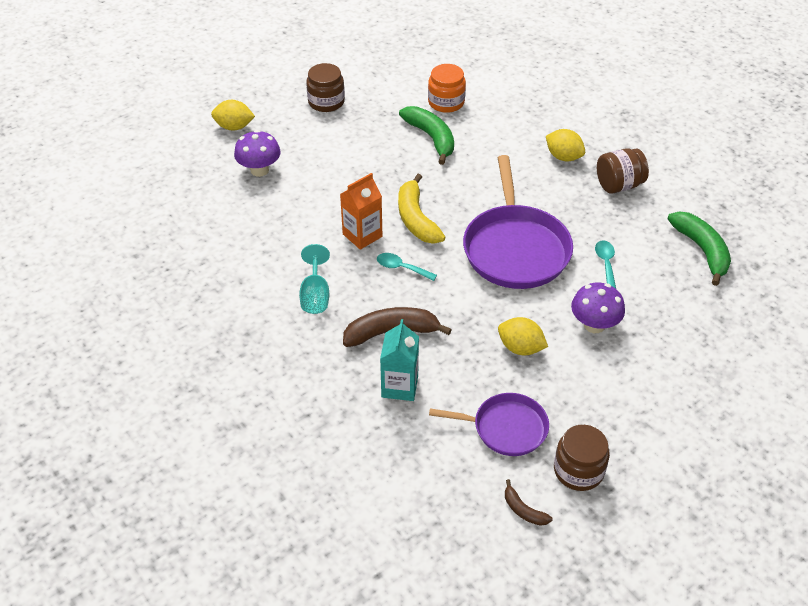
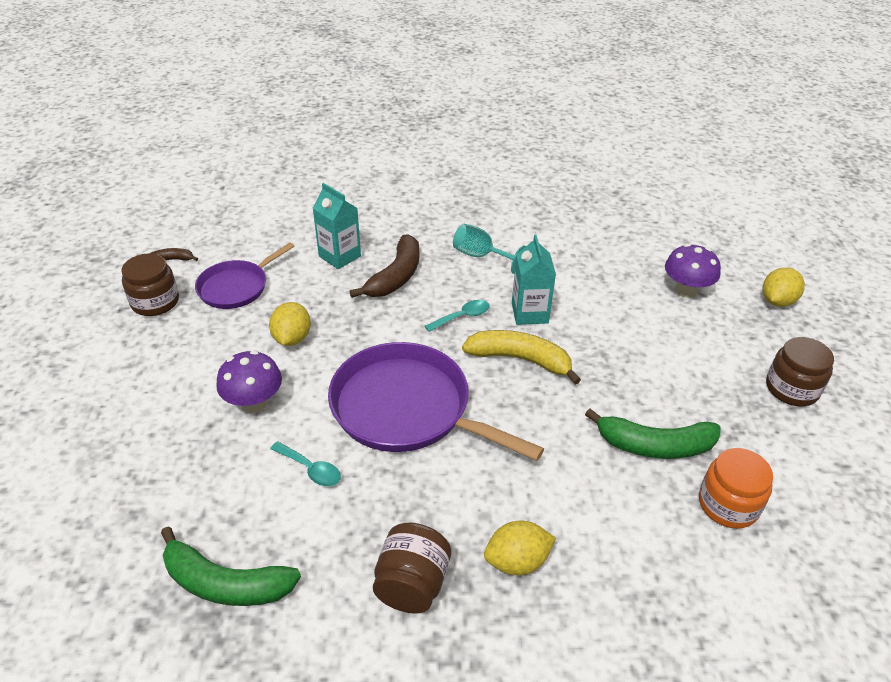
camera: 125 degrees right, 5 degrees down
(362, 235) = (530, 313): orange carton -> turquoise carton
(520, 348) = (292, 338): yellow lemon -> yellow lemon turned 60 degrees counterclockwise

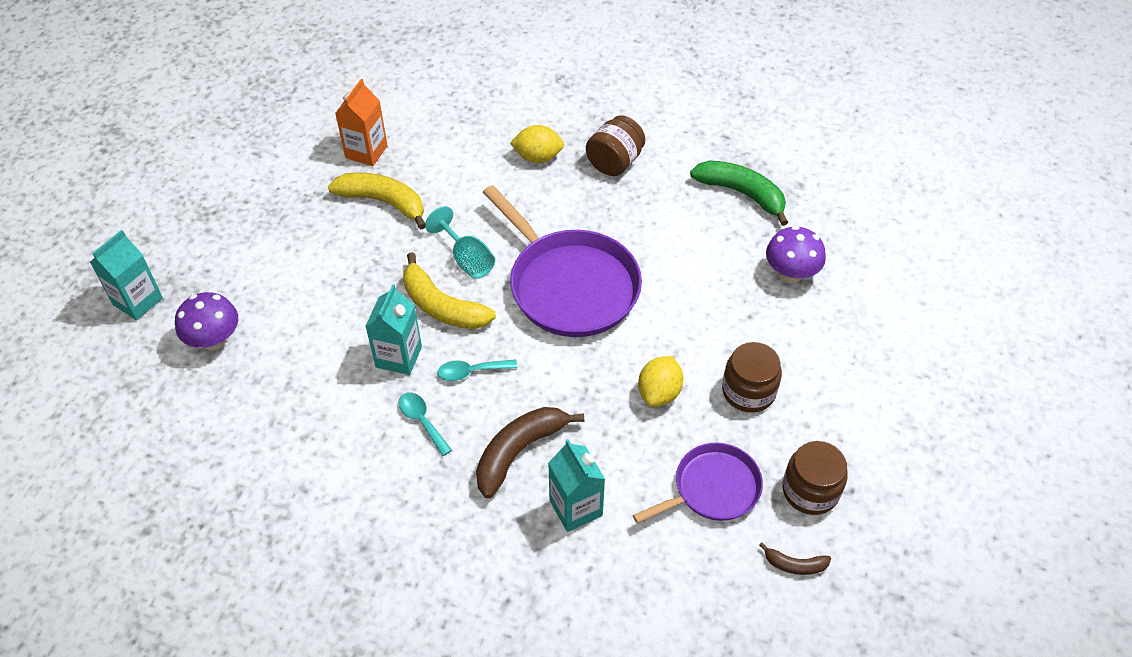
camera: 160 degrees left, 10 degrees up
(254, 403) = (707, 327): purple mushroom -> purple mushroom (790, 274)
(310, 469) = (667, 255): turquoise spoon -> turquoise spoon (422, 421)
(481, 256) = (403, 456): turquoise goblet -> turquoise goblet (467, 259)
(654, 446) = (383, 202): green banana -> yellow banana
(728, 504) = (366, 152): orange jar -> orange carton
(777, 301) = (138, 301): yellow lemon -> turquoise carton
(792, 389) = (227, 215): brown jar -> brown jar (748, 391)

